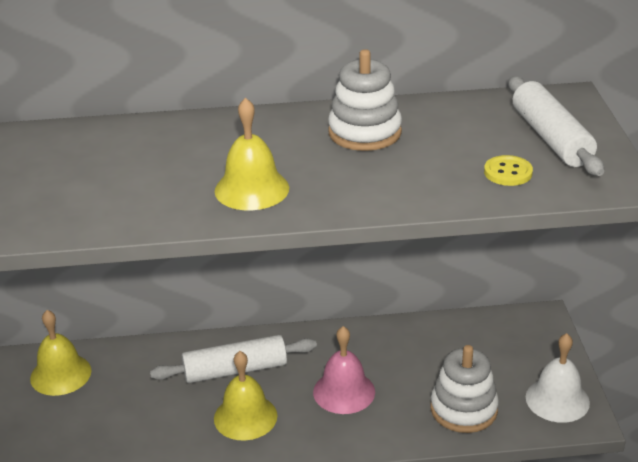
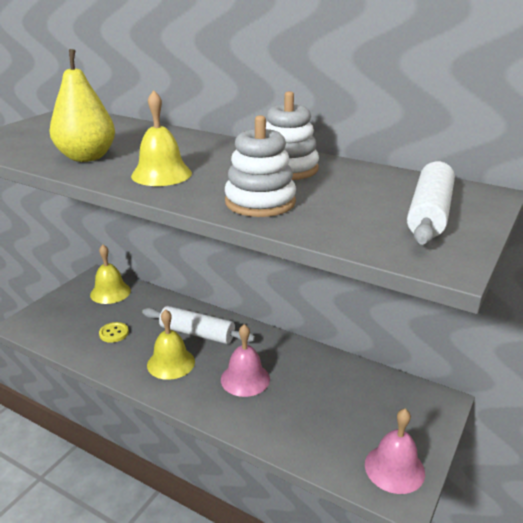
camera: 35 degrees right, 5 degrees down
(125, 200) = (87, 157): none -> yellow pear
(463, 409) = (313, 434): white stacking toy -> white stacking toy (260, 202)
(508, 172) = (354, 222): yellow button -> yellow button (114, 333)
(557, 399) = (394, 468): white bell -> pink bell

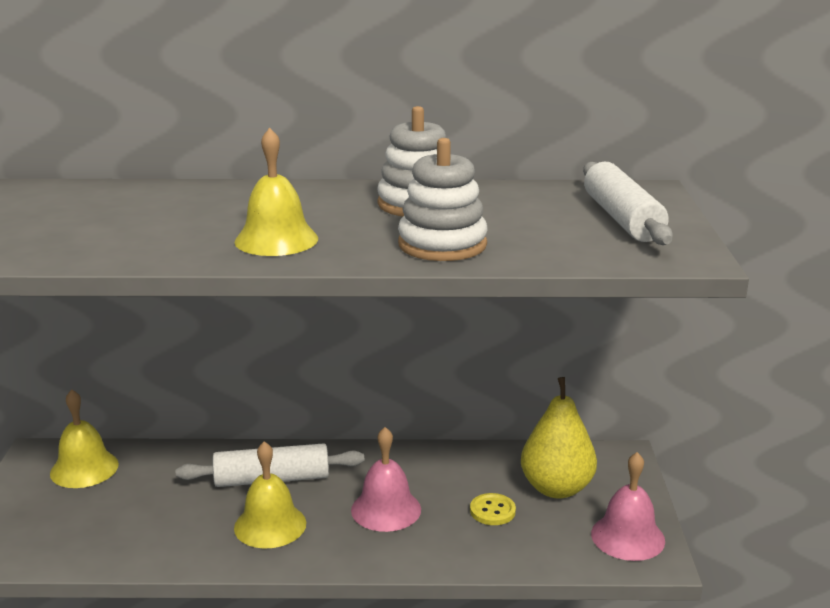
camera: 30 degrees left, 5 degrees down
(87, 157) = (136, 240): yellow pear -> yellow pear (556, 488)
(114, 333) = (147, 518): yellow button -> yellow button (492, 511)

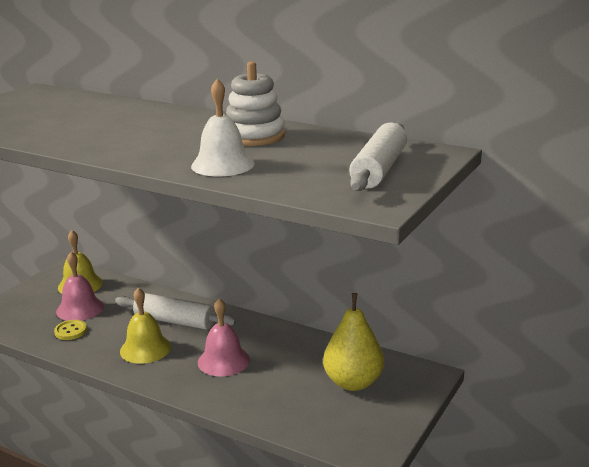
camera: 30 degrees right, 0 degrees up
(276, 240) = (130, 144): yellow bell -> none
(442, 244) = (222, 164): white stacking toy -> white bell
(492, 511) = (291, 383): yellow button -> yellow button (71, 331)
(627, 537) = (369, 432): pink bell -> pink bell (80, 309)

